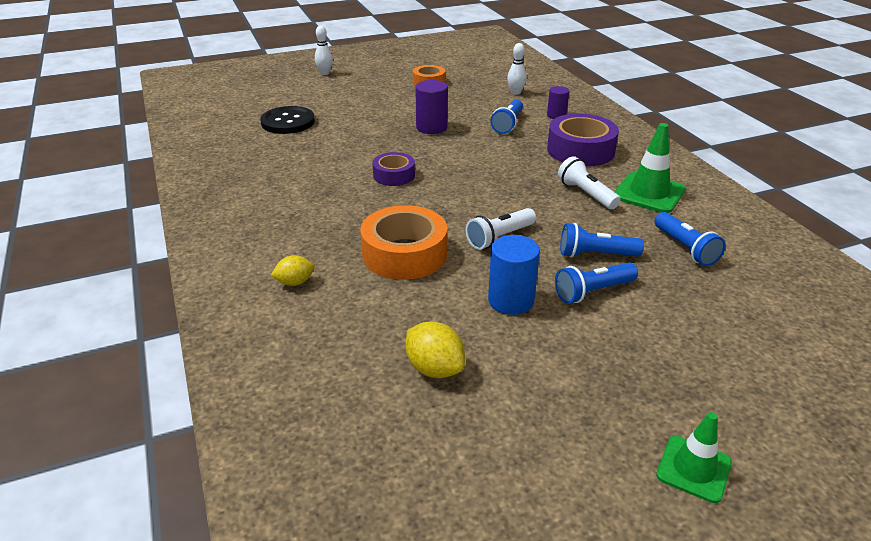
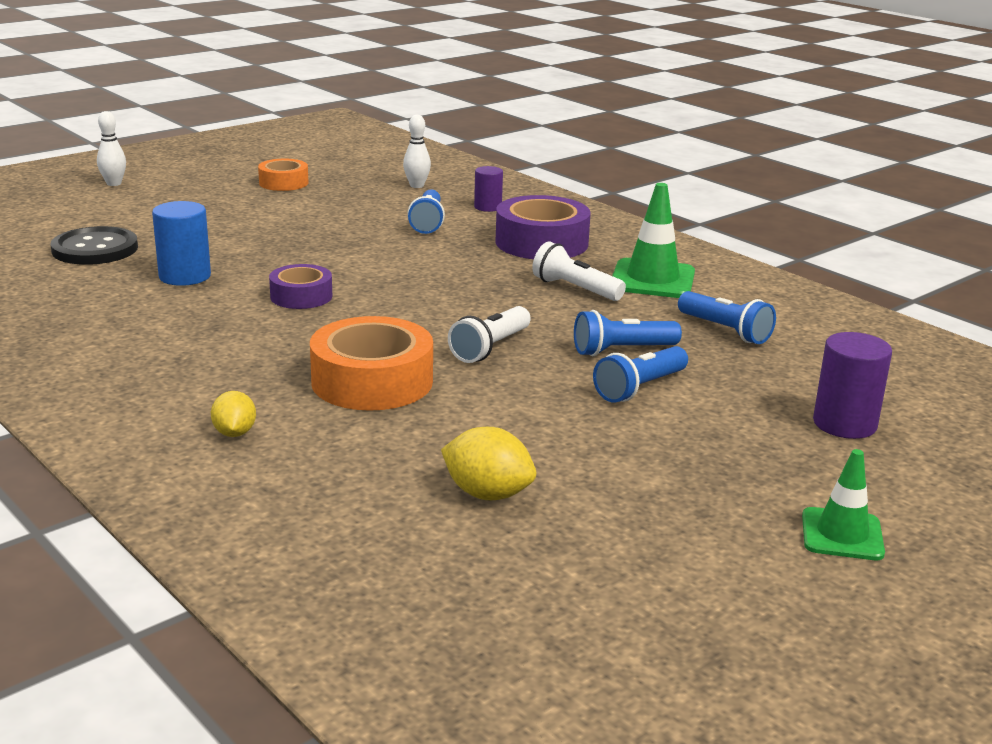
camera: 20 degrees left, 10 degrees down
(295, 282) = (234, 433): yellow lemon -> yellow lemon turned 60 degrees counterclockwise
(431, 127) = (321, 236): purple cylinder -> purple cylinder (844, 424)
(511, 300) = (543, 411): blue cylinder -> blue cylinder (185, 276)

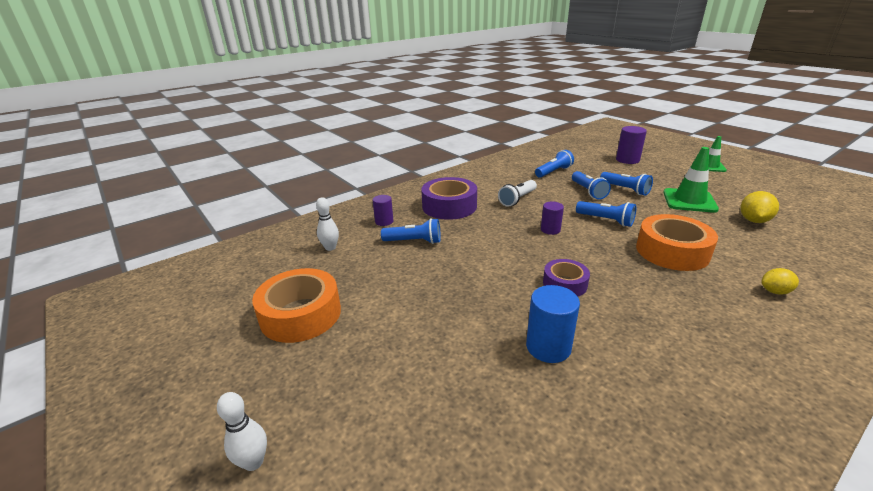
camera: 85 degrees left, 5 degrees up
(95, 249) = (494, 429): black button -> none
(283, 183) = (301, 314): orange tape -> orange tape, size x1.71
(456, 302) = (550, 230): none -> purple cylinder
(490, 348) = (606, 220): white flashlight -> blue flashlight
(652, 279) = (498, 182): green traffic cone -> green traffic cone (689, 201)

